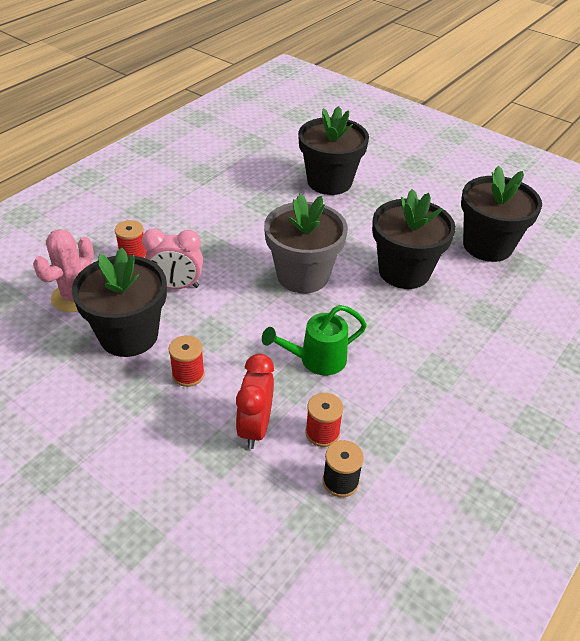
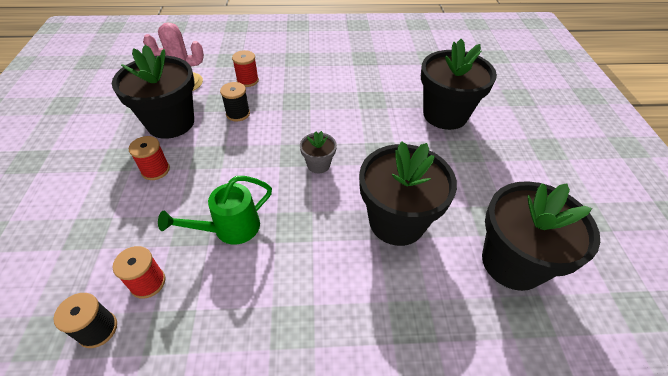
camera: 50 degrees right, 5 degrees up
(176, 286) = (238, 114): pink clock -> black spool
(255, 427) = (126, 237): red clock -> none
(303, 275) = (318, 164): grey flower pot -> grey flower pot, size x0.46
(316, 360) = (229, 229): green watering can -> green watering can turned 60 degrees counterclockwise

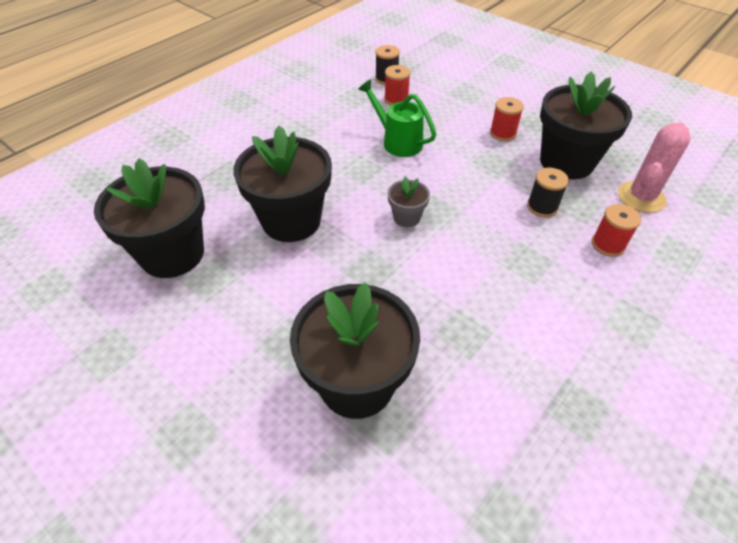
camera: 135 degrees right, 0 degrees up
(229, 229) = (397, 141): green watering can -> green watering can turned 60 degrees counterclockwise

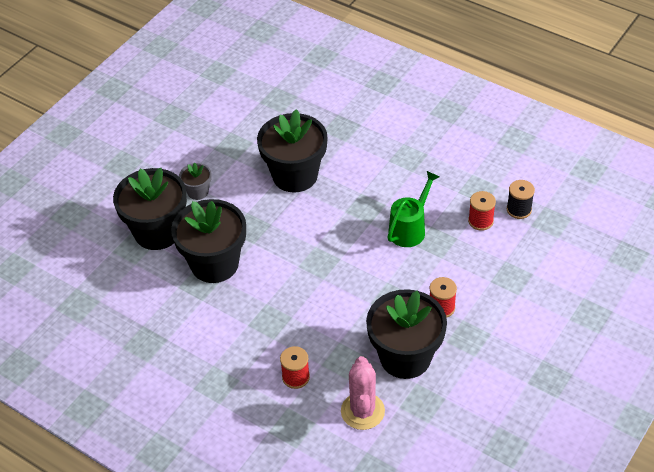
camera: 85 degrees right, 0 degrees up
(172, 254) = (253, 121): black flower pot -> black flower pot (214, 264)
(406, 217) = (309, 243): grey flower pot -> grey flower pot (198, 192)
(542, 207) = (336, 334): black spool -> none
(641, 197) = (362, 411): pink cactus -> pink cactus turned 60 degrees clockwise

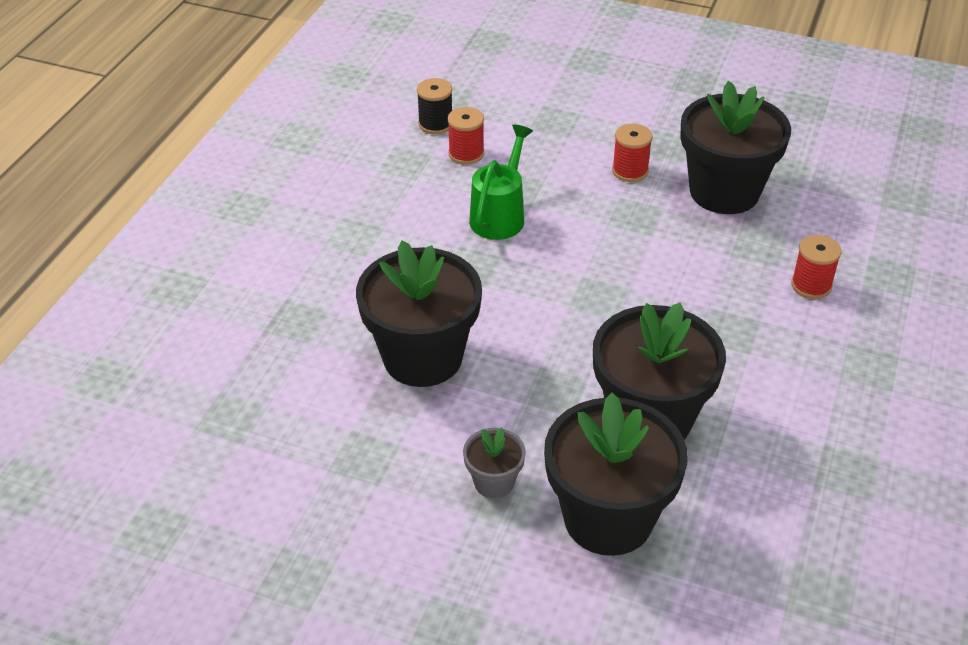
camera: 105 degrees left, 5 degrees down
(362, 411) = (826, 216): pink cactus -> none
(410, 228) = (500, 215): green watering can -> green watering can turned 90 degrees clockwise

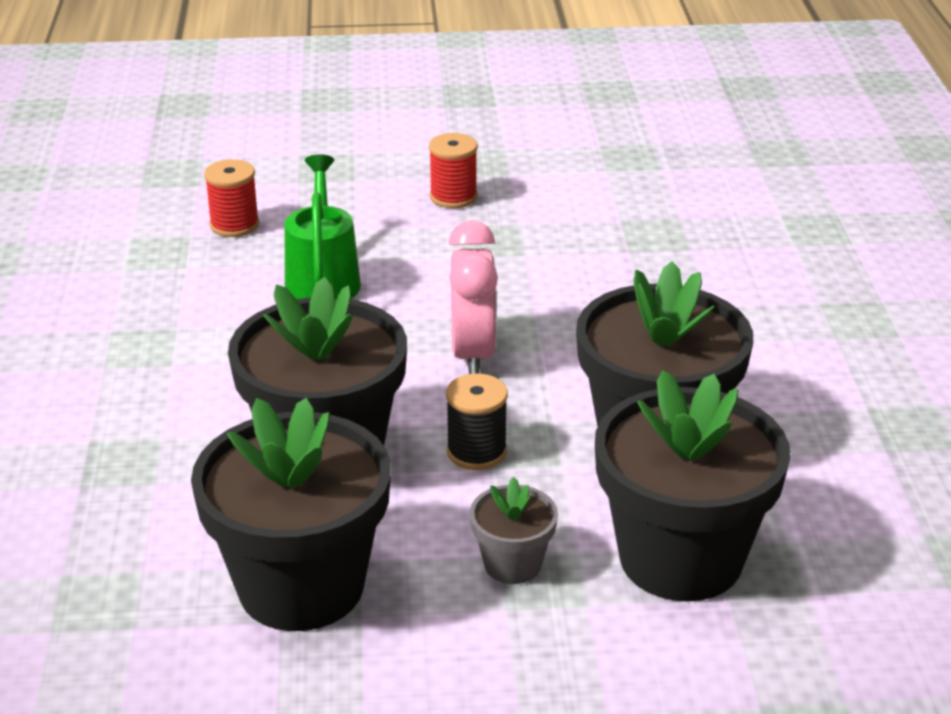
camera: 25 degrees left, 10 degrees down
(435, 124) = (172, 203): black spool -> black spool (476, 452)
(565, 309) = (473, 354): none -> pink clock
(724, 192) = (578, 192): black flower pot -> black flower pot (301, 586)
(811, 285) = (740, 258): red spool -> none

